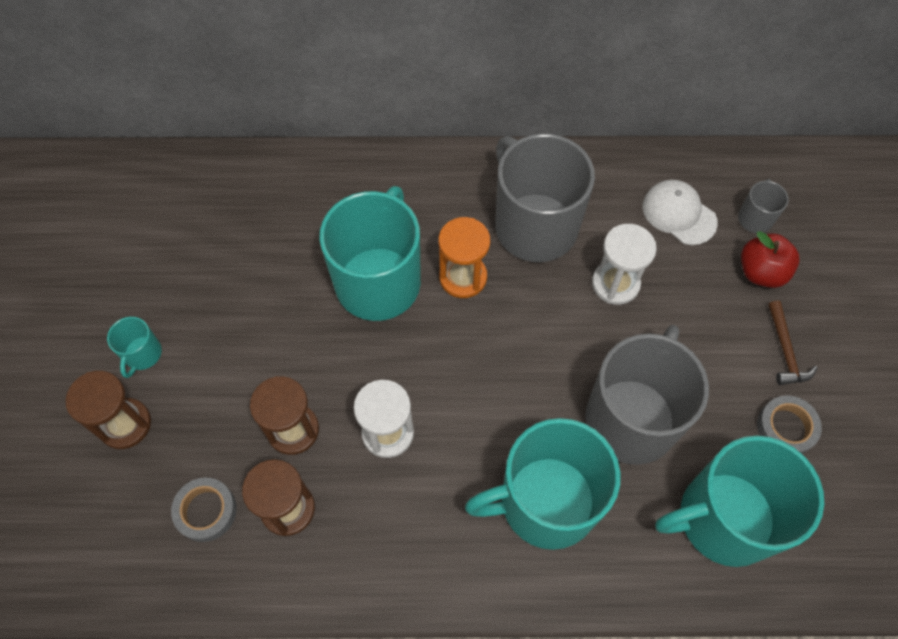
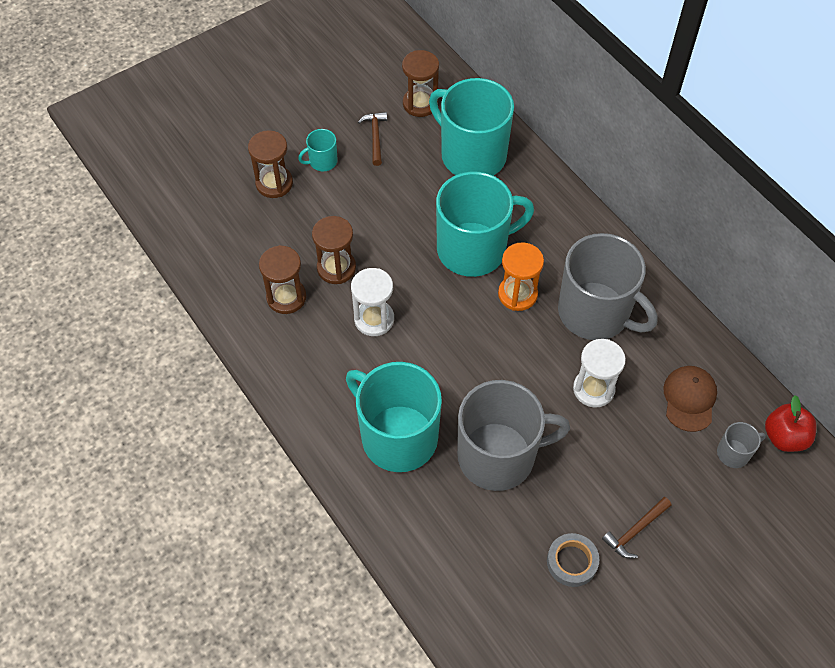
camera: 55 degrees right, 5 degrees down
(158, 211) = (420, 104): none -> brown hourglass
(160, 280) = (375, 137): none -> brown hammer
(206, 511) = (254, 257): grey tape -> none
(534, 225) = (595, 312): grey mug -> grey mug turned 105 degrees clockwise
(679, 214) = (689, 399): white cap -> brown cap
(724, 518) = (469, 554): turquoise mug -> turquoise mug (472, 155)
(761, 272) = (689, 481): red apple -> red apple (784, 437)

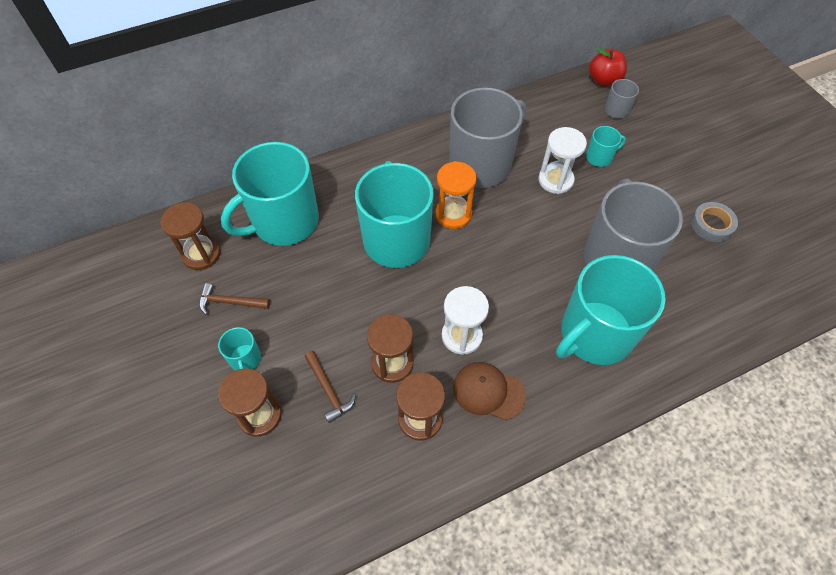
camera: 80 degrees left, 0 degrees up
(635, 531) = (682, 180): brown hammer -> brown hammer (328, 390)
(644, 435) = (600, 157): none -> turquoise mug
(689, 399) = (569, 124): brown cap -> brown cap (488, 391)

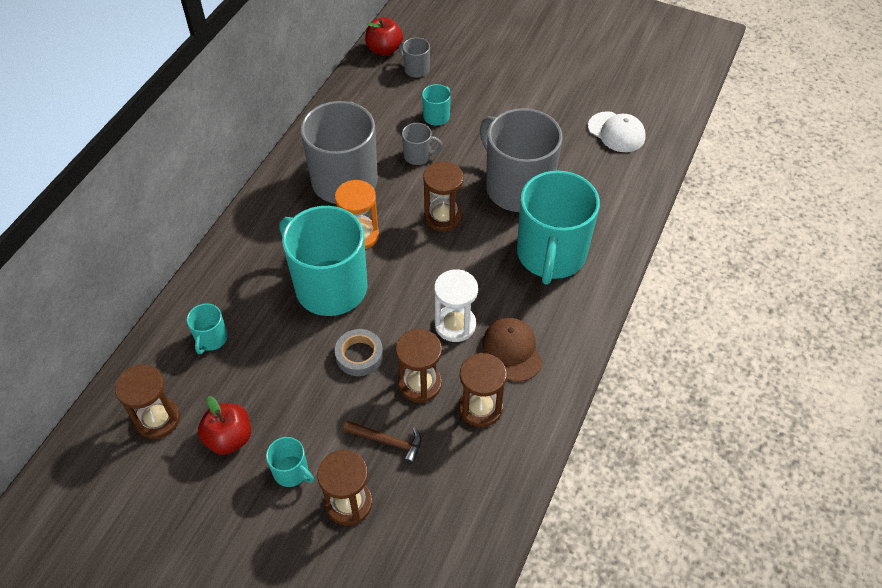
camera: 40 degrees left, 5 degrees down
(230, 302) = (229, 438): brown hammer -> red apple
(284, 221) = (211, 339): turquoise mug -> turquoise mug, size x0.43
(488, 391) = (512, 350): brown cap -> brown cap turned 90 degrees clockwise
(531, 242) = (443, 217): none -> brown hourglass
(555, 180) = (418, 156): white hourglass -> grey mug
(711, 225) = (563, 119): grey tape -> grey tape (359, 355)
(754, 266) = (616, 132): none -> white cap

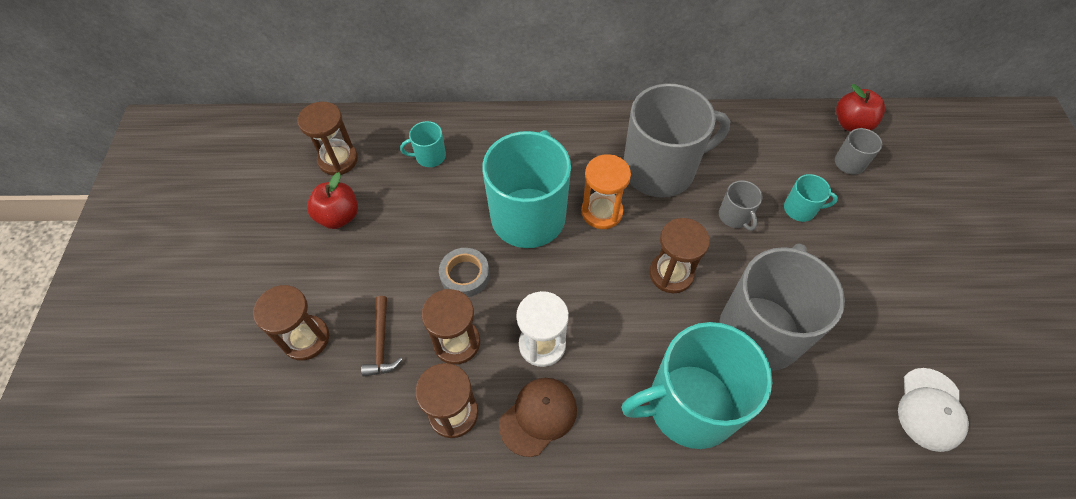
camera: 65 degrees right, 5 degrees up
(291, 472) = (322, 278): turquoise mug -> none

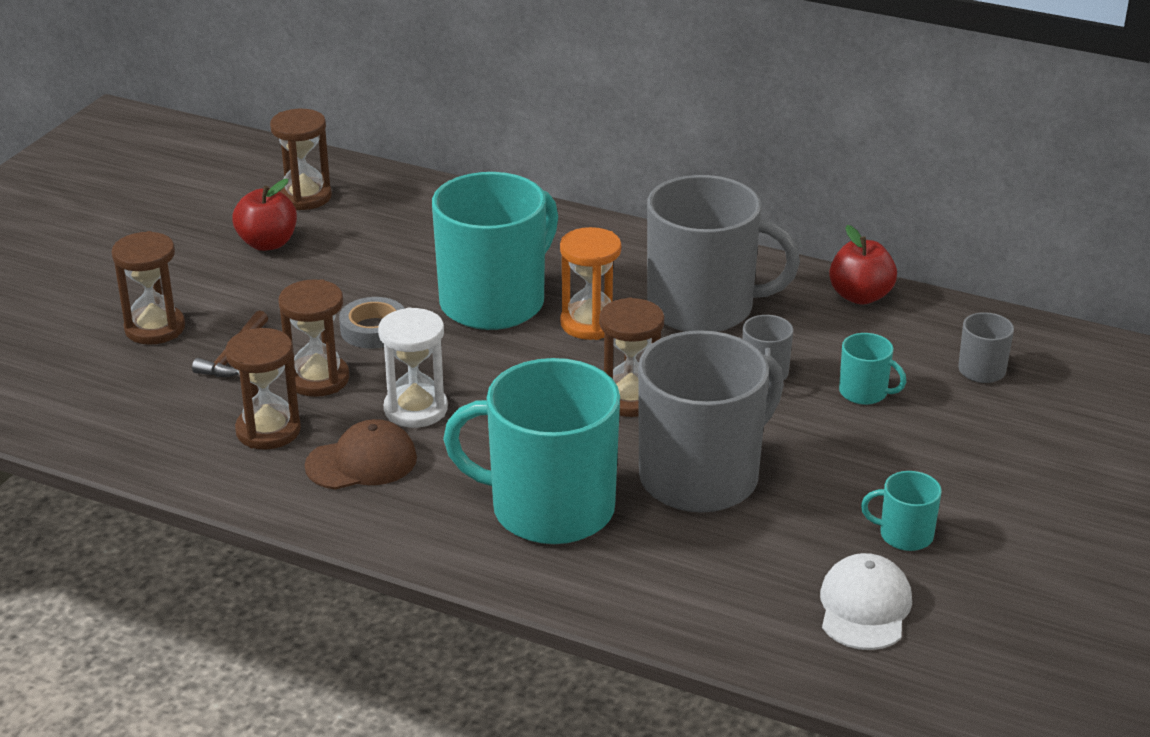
camera: 25 degrees right, 25 degrees down
(429, 156) = (416, 221): turquoise mug -> turquoise mug (904, 535)
(851, 124) = (1024, 336): red apple -> red apple (860, 296)
(930, 409) = (864, 607): white cap -> white cap turned 150 degrees clockwise

